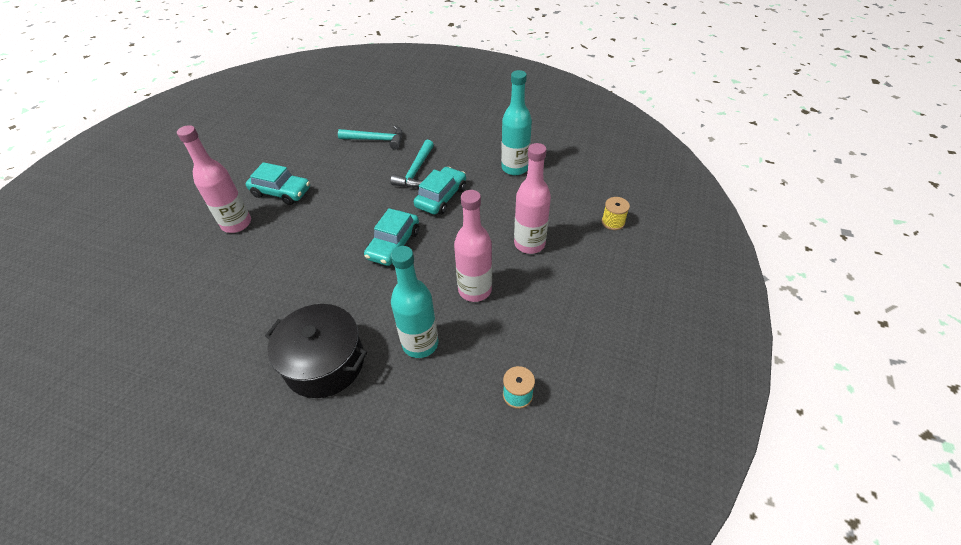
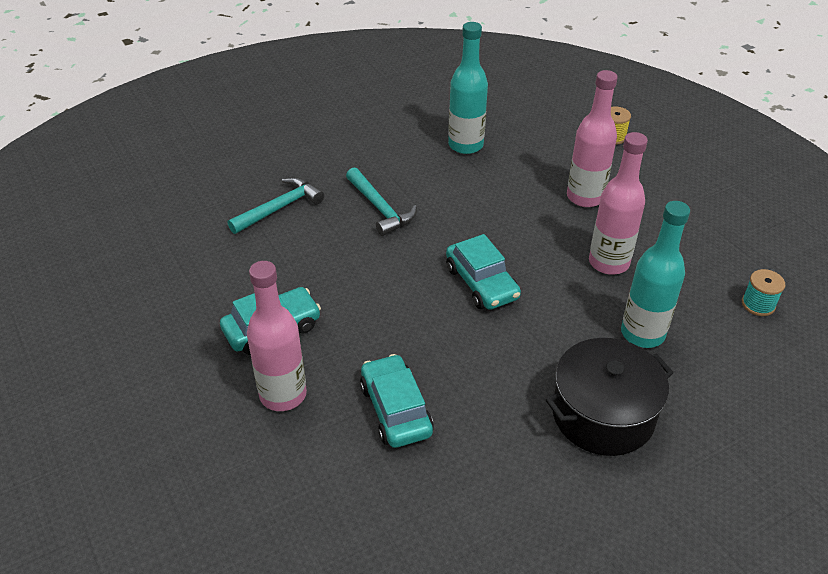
camera: 50 degrees left, 5 degrees down
(441, 197) = (448, 214): turquoise car -> turquoise car (395, 410)

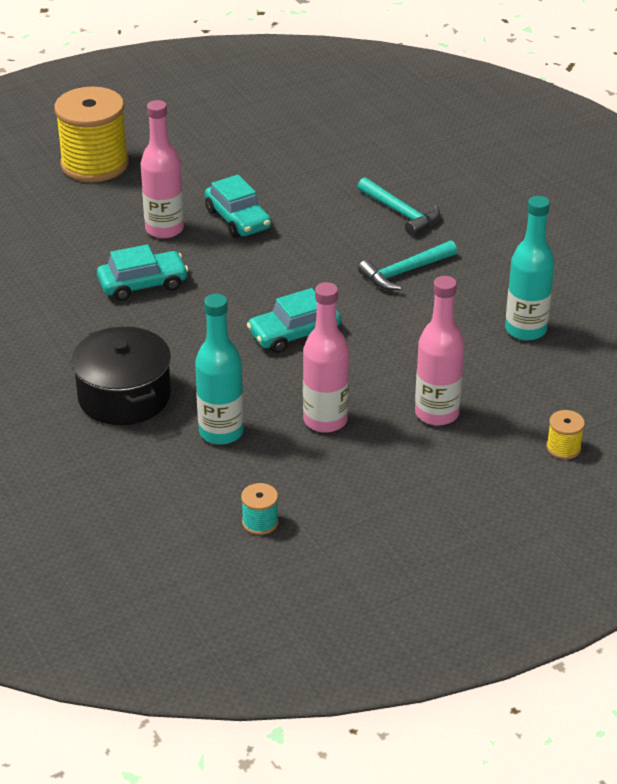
camera: 90 degrees right, 5 degrees down
(112, 480) = (94, 164): none -> yellow spool

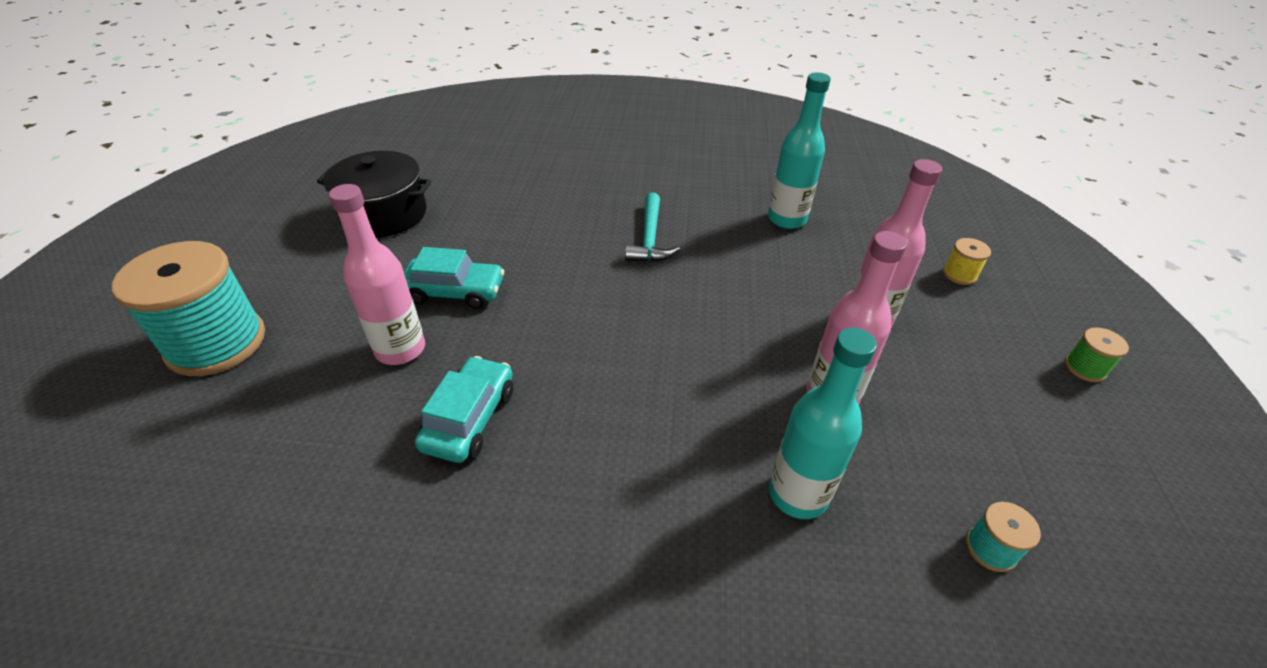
camera: 55 degrees left, 5 degrees up
(94, 164) = (216, 343): yellow spool -> turquoise spool
(124, 396) = (661, 557): black pot -> black pot (384, 214)
(294, 334) = (673, 347): turquoise car -> none
(401, 213) = (569, 202): turquoise hammer -> none
(507, 541) = (1085, 368): none -> green spool

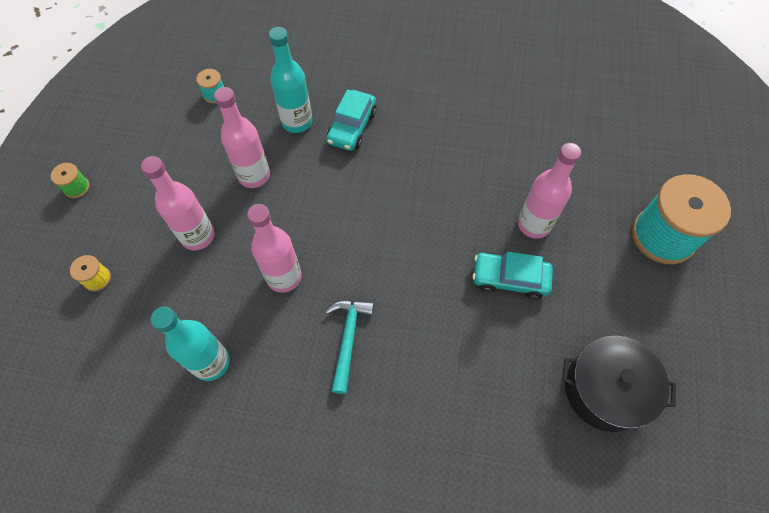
camera: 175 degrees left, 20 degrees up
(469, 418) = (476, 172): turquoise car -> turquoise car (352, 127)
(738, 283) = (284, 277): none -> pink bottle

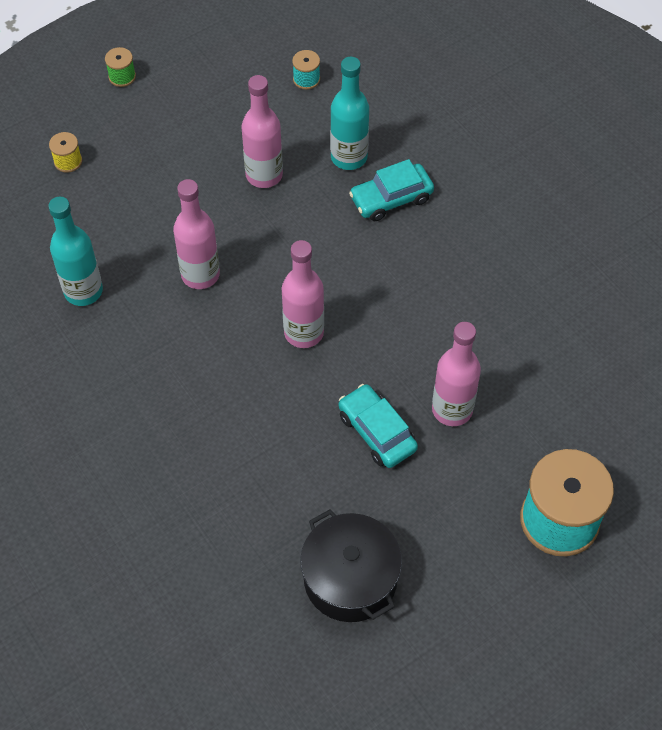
camera: 45 degrees right, 5 degrees down
(198, 236) = (170, 188): pink bottle -> pink bottle (304, 332)
(348, 339) = (197, 362): turquoise hammer -> none

